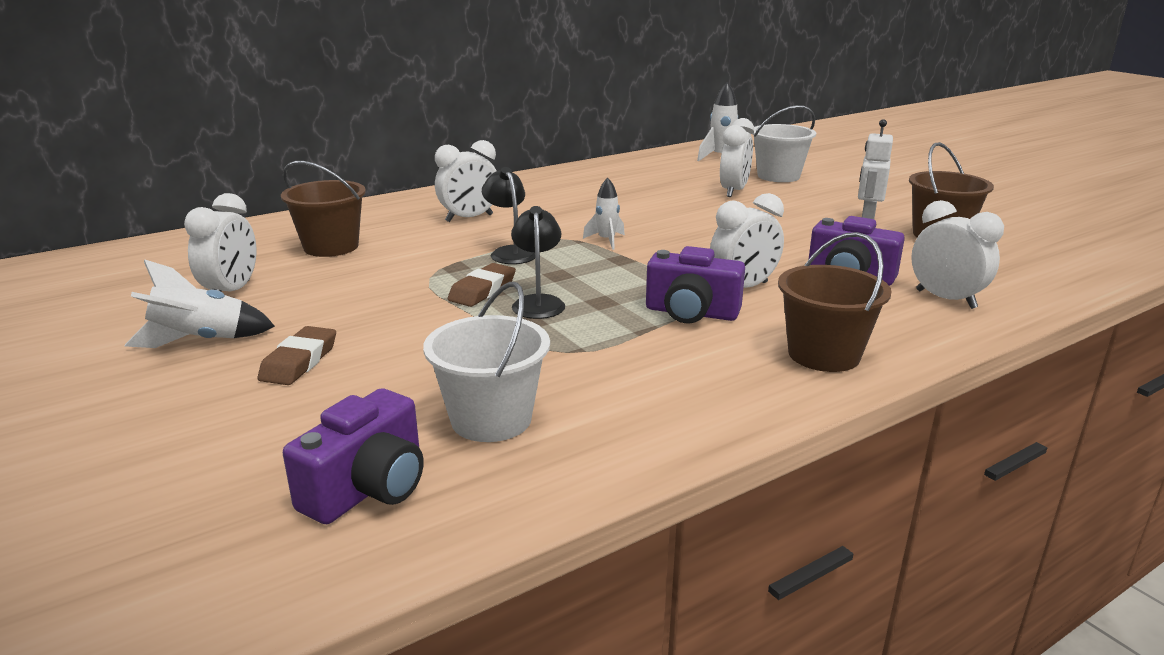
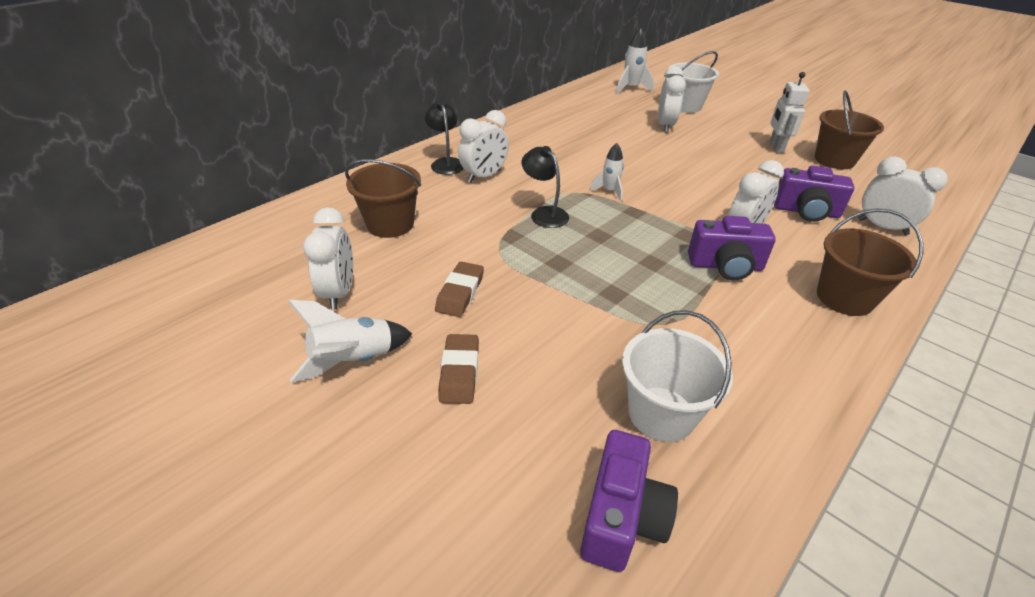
camera: 15 degrees left, 15 degrees up
(482, 290) = (552, 262): brown eraser -> brown eraser (460, 293)
(538, 302) = (605, 270): black lamp -> black lamp (446, 163)

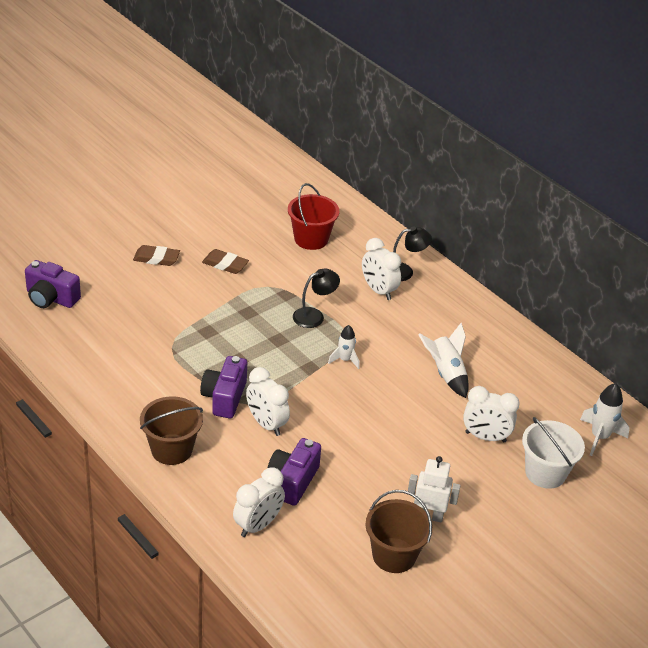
camera: 95 degrees right, 0 degrees up
(339, 292) = (237, 218): white clock -> none
(353, 360) = (177, 223): white rocket -> white rocket (446, 374)
(390, 224) = (311, 239): brown bucket -> red bucket
(661, 413) = (102, 326): white bucket -> none

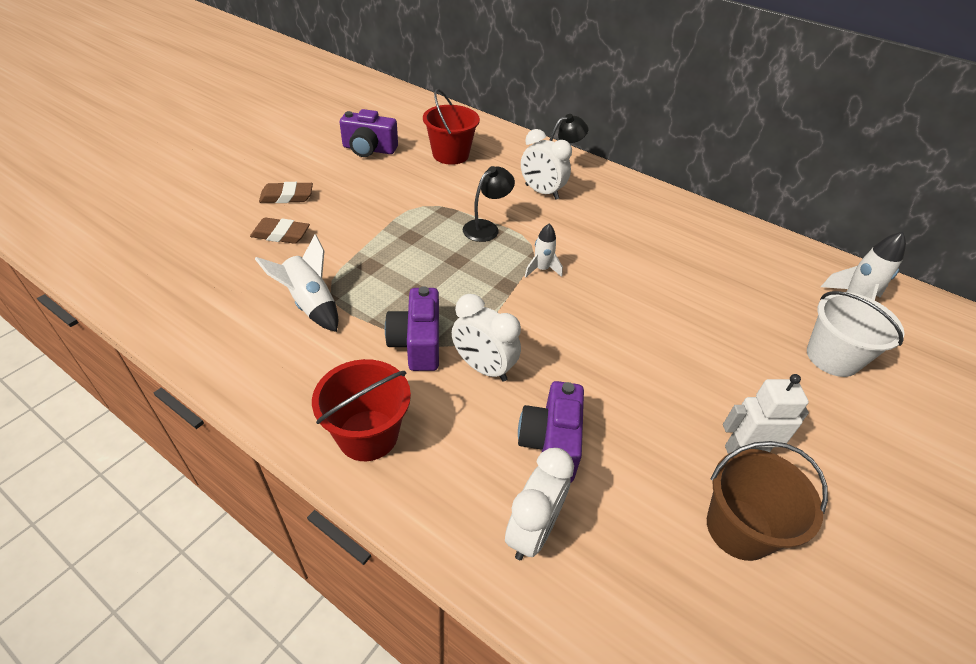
camera: 15 degrees left, 5 degrees up
(51, 298) = (160, 260): purple camera -> purple camera (369, 149)
(171, 449) = (368, 435): brown bucket -> red bucket
(225, 264) = (368, 191): brown eraser -> brown eraser (281, 234)
(446, 374) = (656, 264): white rocket -> white rocket (310, 304)
(485, 437) = (742, 328): white clock -> none

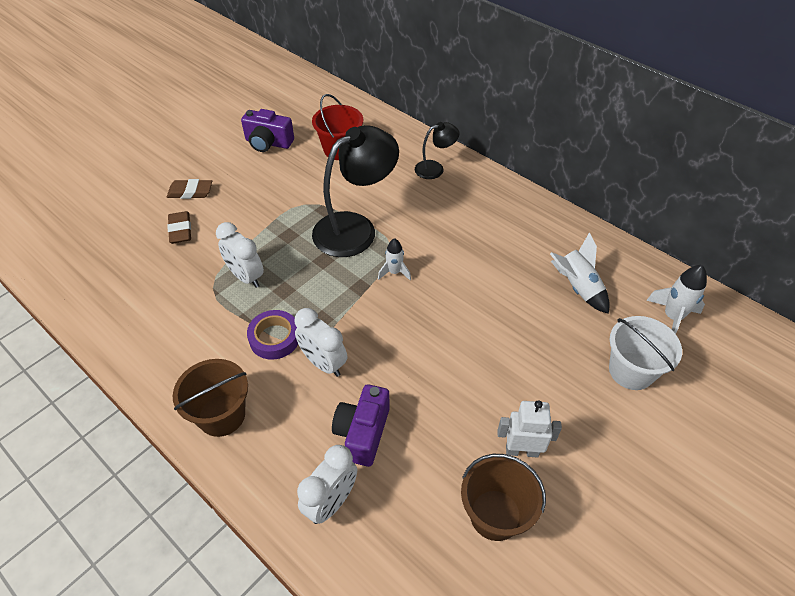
camera: 10 degrees right, 5 degrees up
(281, 234) = (180, 230): brown eraser -> brown eraser turned 60 degrees clockwise
(310, 304) = (195, 298): white rocket -> white rocket (577, 287)
(368, 435) = (222, 415): red bucket -> brown bucket
(417, 343) = (274, 338): purple camera -> purple tape
(486, 227) = (355, 228): black lamp -> black lamp, size x1.98
(541, 192) = (414, 192): white clock -> white clock (246, 277)

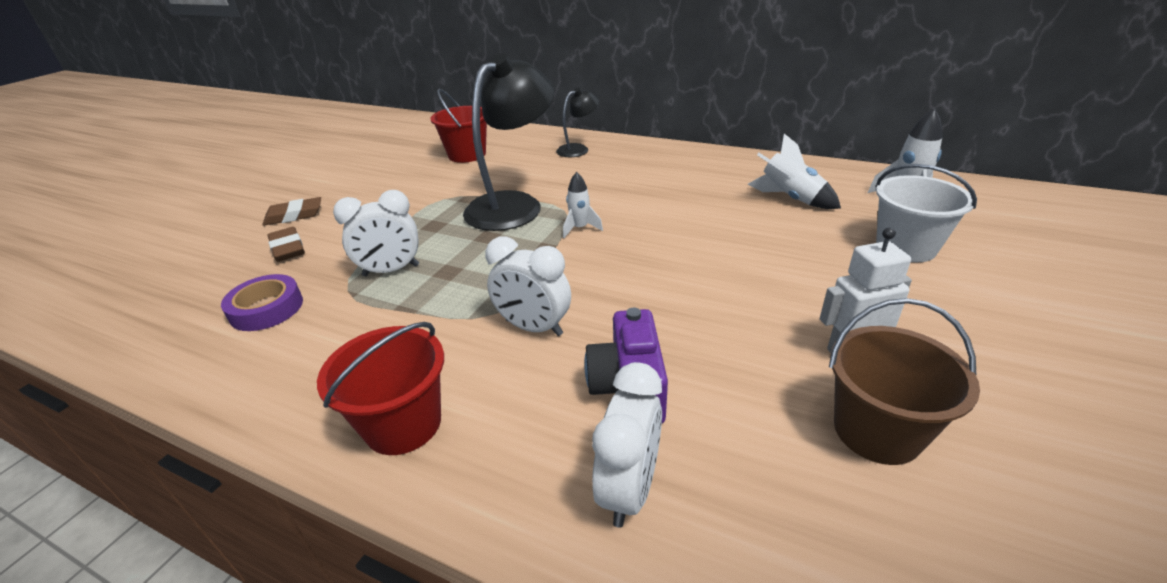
camera: 15 degrees left, 15 degrees down
(222, 415) = (403, 424): brown bucket -> red bucket
(246, 277) = (391, 270): white clock -> white clock turned 45 degrees counterclockwise
(268, 143) = (381, 164): purple camera -> none
(274, 338) = (453, 319): purple tape -> purple tape (266, 309)

